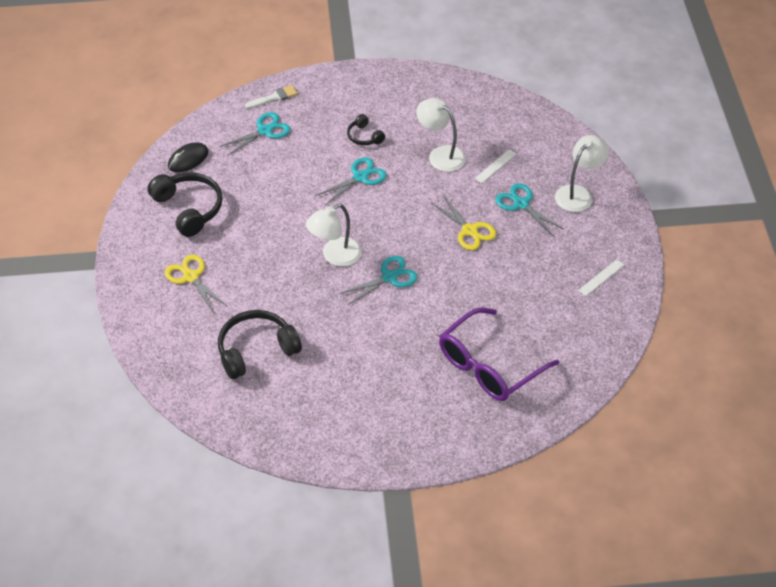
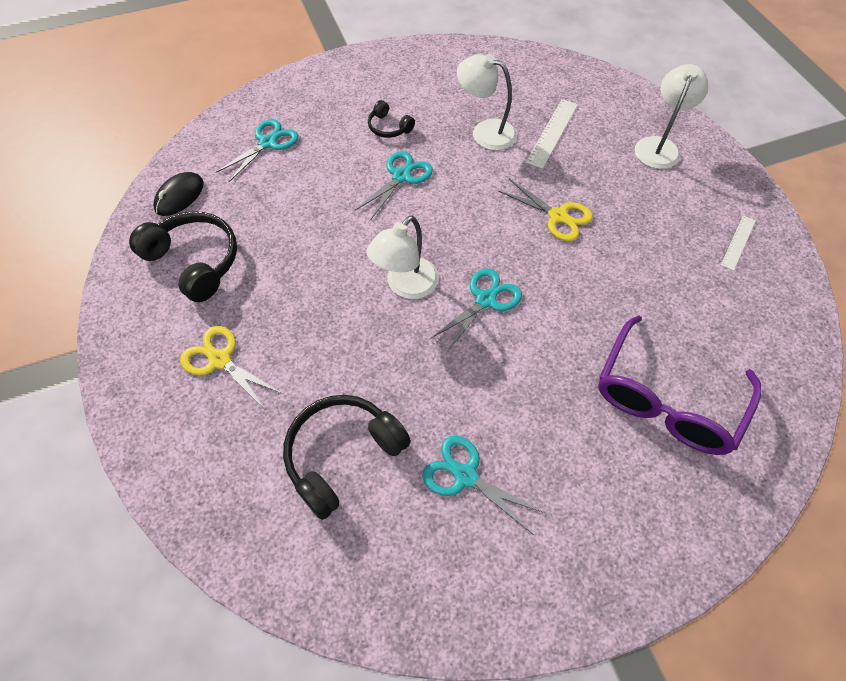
camera: 15 degrees left, 10 degrees up
(274, 97) = (268, 102): white brush -> none
(495, 166) = (552, 133): white ruler -> white ruler, size x1.54
(521, 204) = (602, 171): turquoise scissors -> turquoise scissors (465, 475)

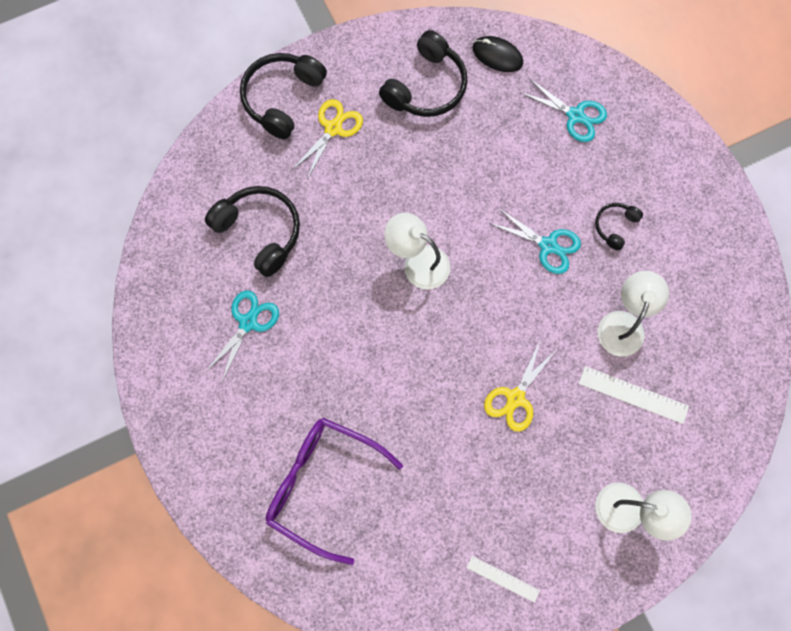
camera: 85 degrees right, 15 degrees up
(159, 417) = (282, 98): none -> black headphones
(485, 300) = (410, 332): turquoise scissors -> none

